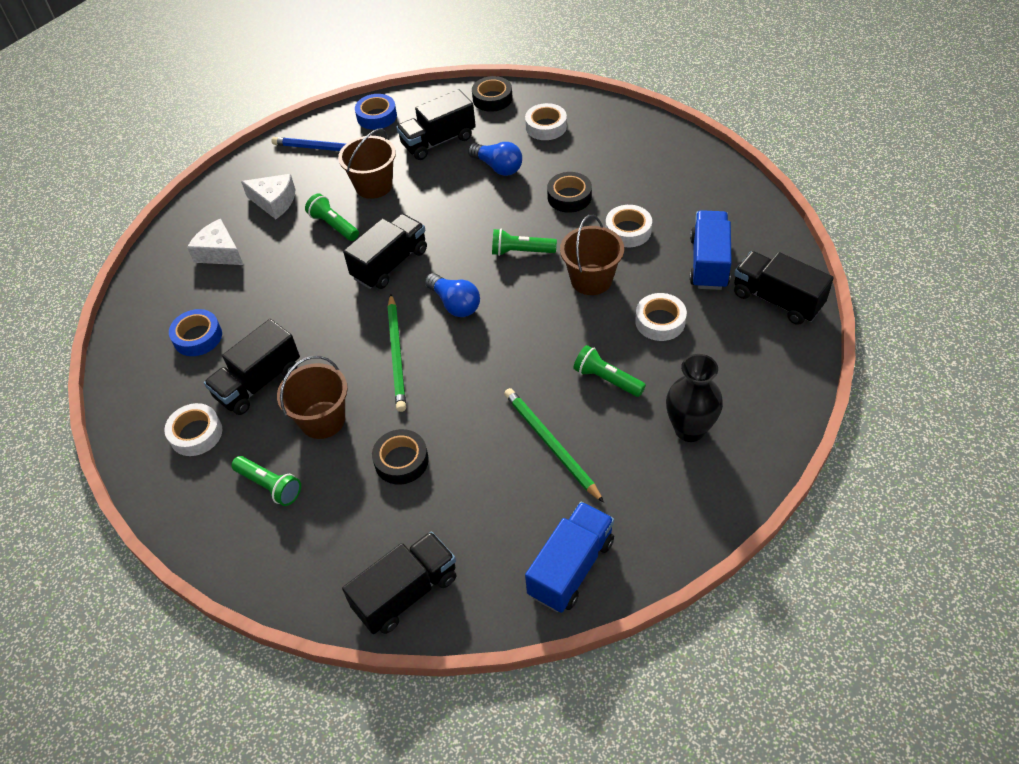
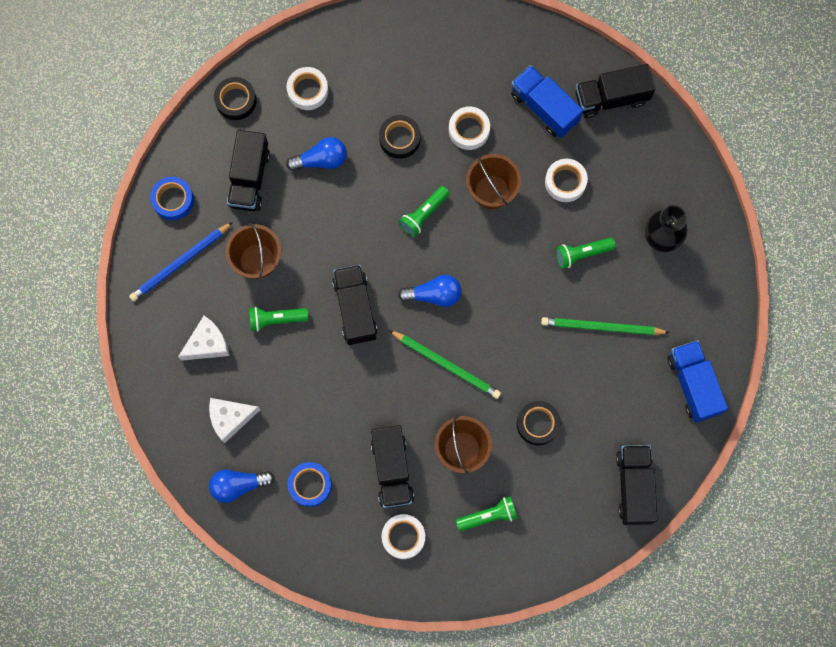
camera: 55 degrees left, 25 degrees up
(161, 293) = (238, 485): none -> blue light bulb

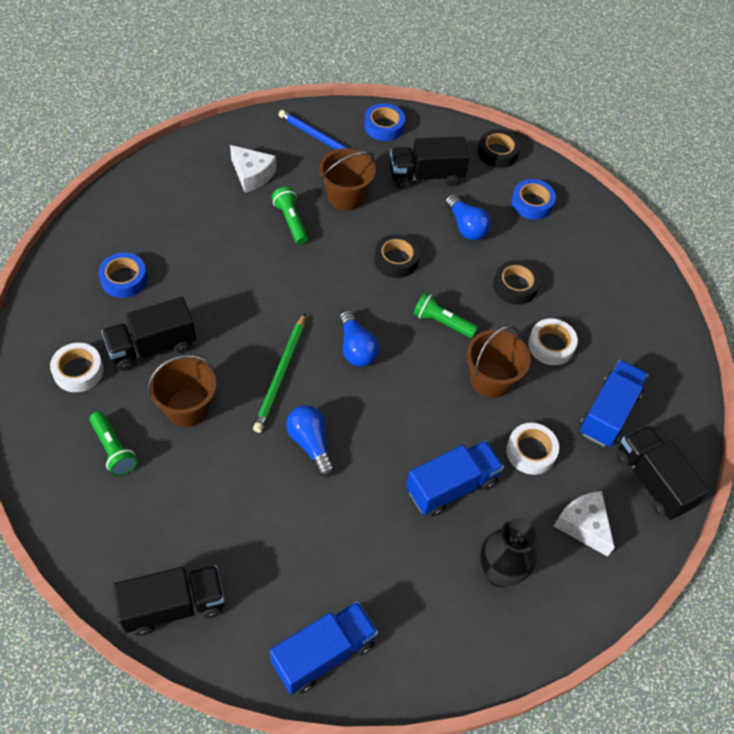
camera: 70 degrees right, 20 degrees down
(230, 418) = (181, 204): white cheese -> white cheese (583, 525)
(238, 485) = (115, 223): blue light bulb -> blue light bulb (311, 444)
(308, 91) = (532, 203): white tape -> blue tape
(355, 309) = (320, 282): black truck -> none
(537, 424) = (233, 479): black tape -> black tape (396, 260)
(582, 254) = (451, 486): green flashlight -> blue truck
(601, 327) = (368, 526): green pencil -> none

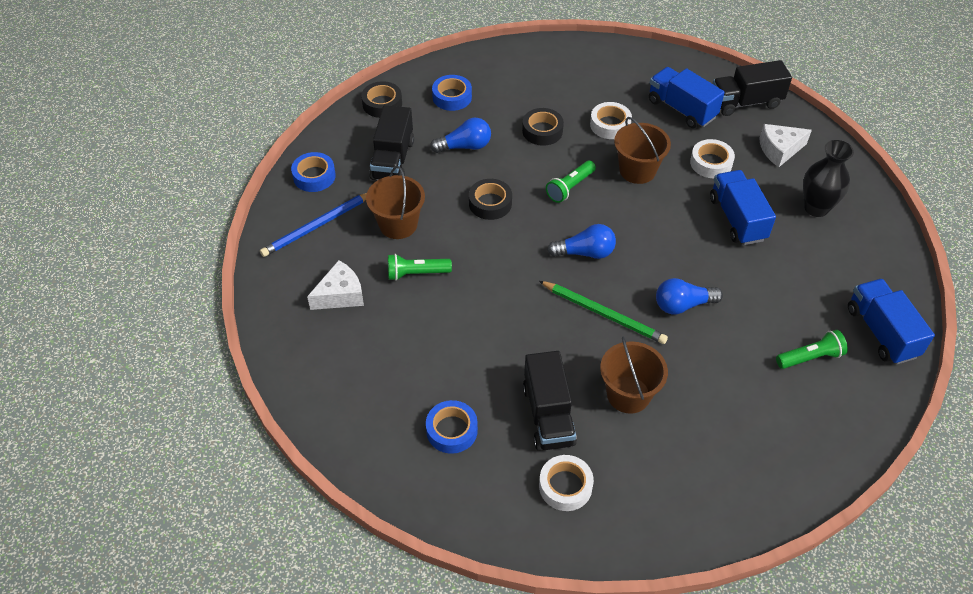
camera: 70 degrees left, 5 degrees down
(113, 449) = (667, 463): green flashlight -> green flashlight (810, 357)
(174, 606) = (836, 433): black truck -> none

